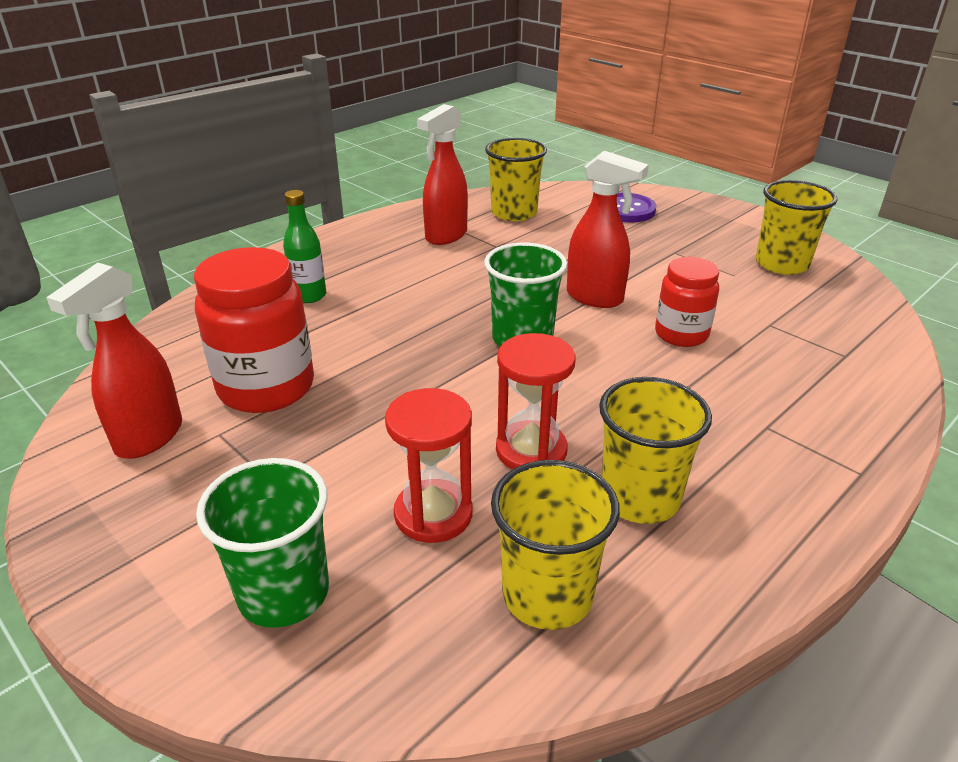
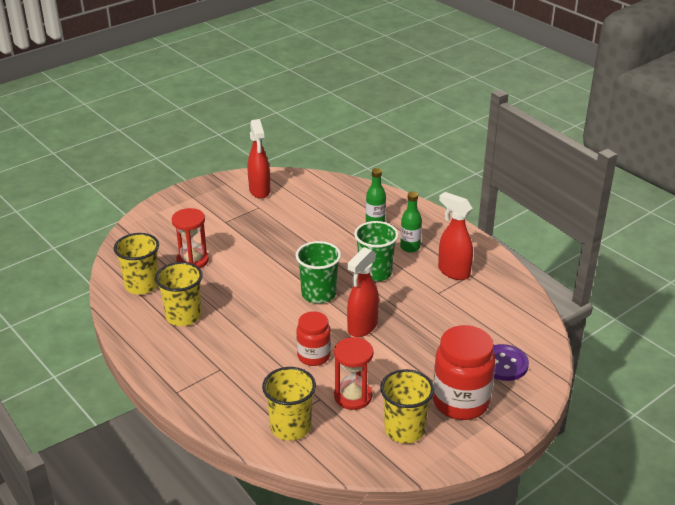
camera: 95 degrees right, 0 degrees up
(148, 438) = (260, 191): red spray bottle -> red spray bottle turned 135 degrees counterclockwise
(266, 388) = (289, 216): red jar -> red jar (460, 402)
(284, 593) = (165, 228): green cup -> green cup (375, 273)
(384, 266) = (410, 247): none -> green bottle
(514, 213) = (494, 305): yellow cup -> yellow cup (290, 427)
(531, 450) = (224, 289): red hourglass -> red hourglass (353, 396)

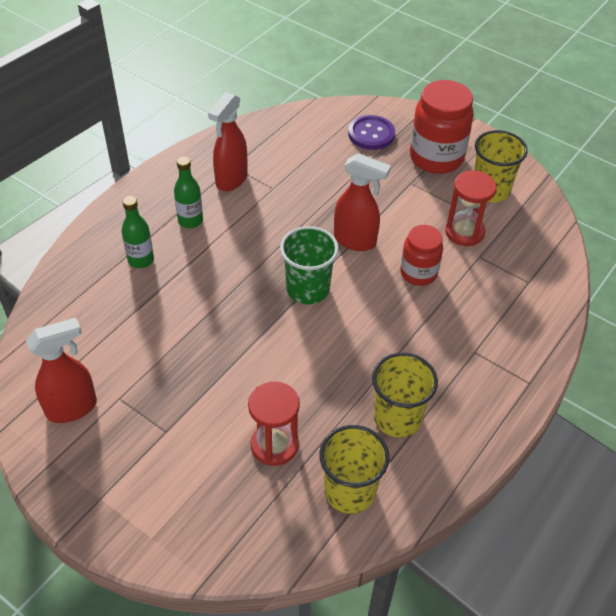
camera: 105 degrees left, 15 degrees up
(290, 427) = (529, 271): yellow cup -> none
(375, 273) = (250, 245): green cup -> none

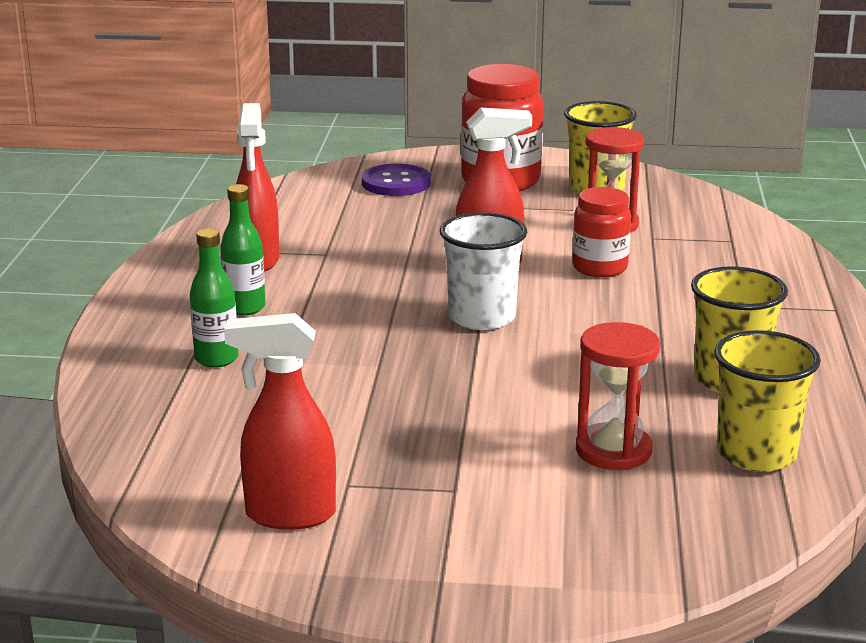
camera: 30 degrees left, 25 degrees down
(72, 408) = (289, 515): red spray bottle -> red spray bottle turned 120 degrees counterclockwise
(308, 289) = (482, 317): green cup -> white cup

